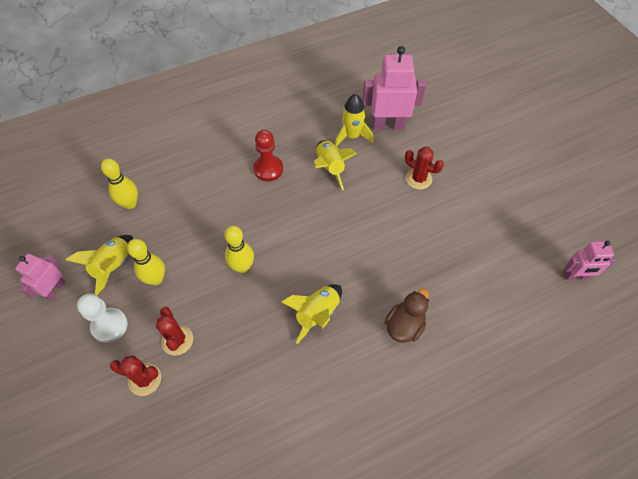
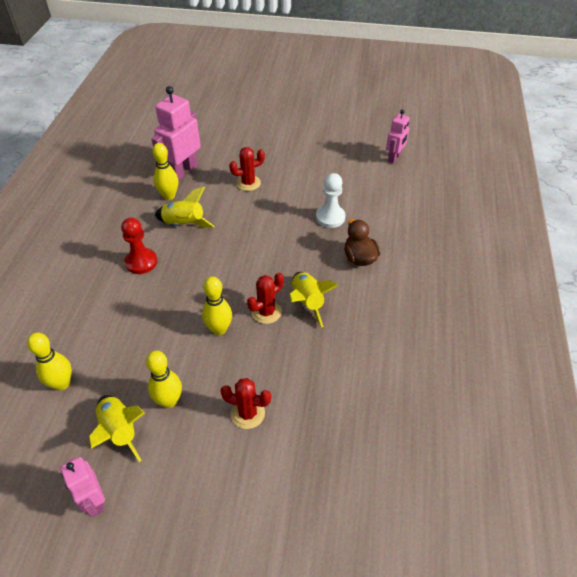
camera: 55 degrees left, 10 degrees down
(109, 326) = (183, 465): white pawn -> white pawn (330, 217)
(145, 379) = (265, 459): red cactus -> red cactus (266, 312)
(352, 136) = (169, 196): yellow rocket -> yellow bowling pin

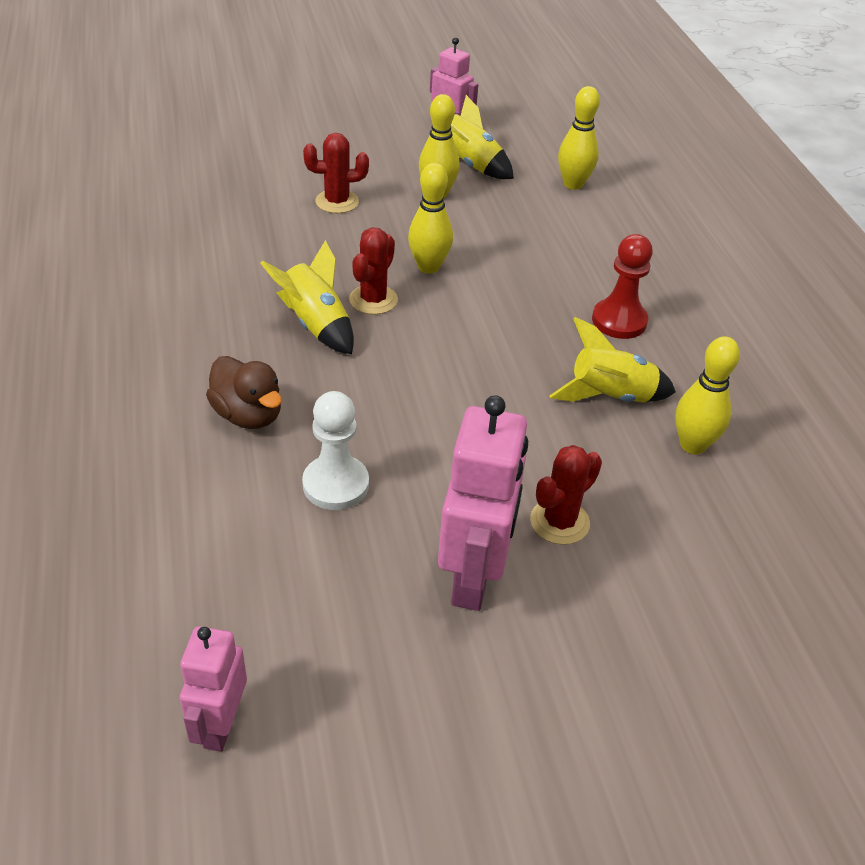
camera: 155 degrees right, 5 degrees down
(183, 171) = (722, 512): pink robot -> pink robot (474, 577)

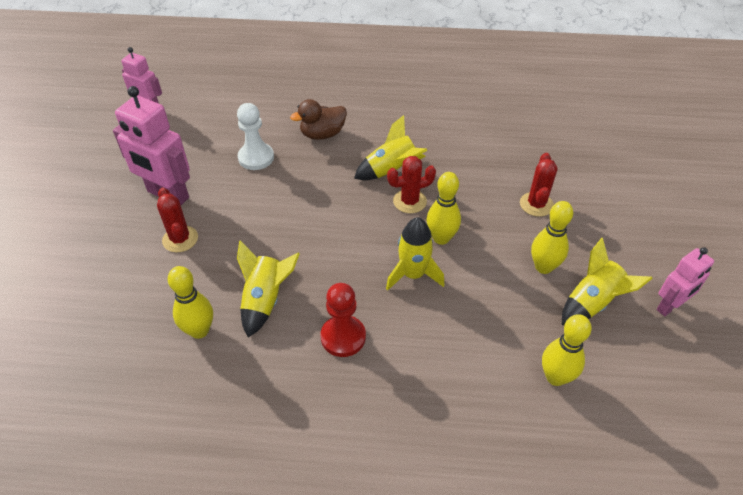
camera: 110 degrees right, 5 degrees up
(373, 300) = (409, 201): red cactus -> red cactus turned 60 degrees counterclockwise
(498, 282) = (413, 274): none -> yellow rocket

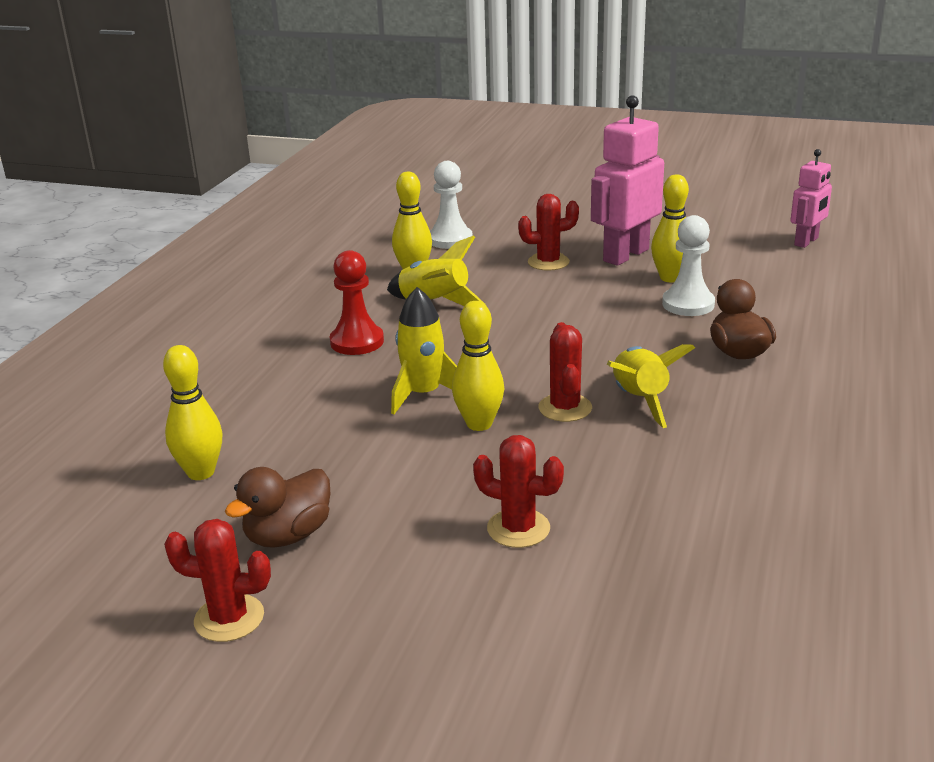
camera: 105 degrees right, 20 degrees down
(121, 319) = (450, 239): none -> white pawn
(543, 267) = (380, 504): yellow bowling pin -> yellow bowling pin (670, 278)
(592, 302) = (288, 535): yellow rocket -> brown duck
(670, 306) = (229, 618): pink robot -> red cactus

